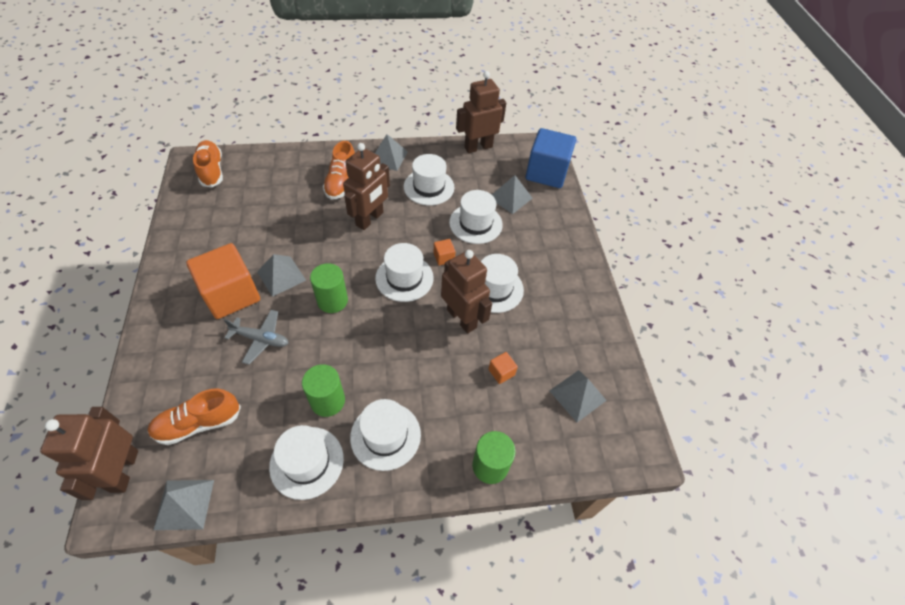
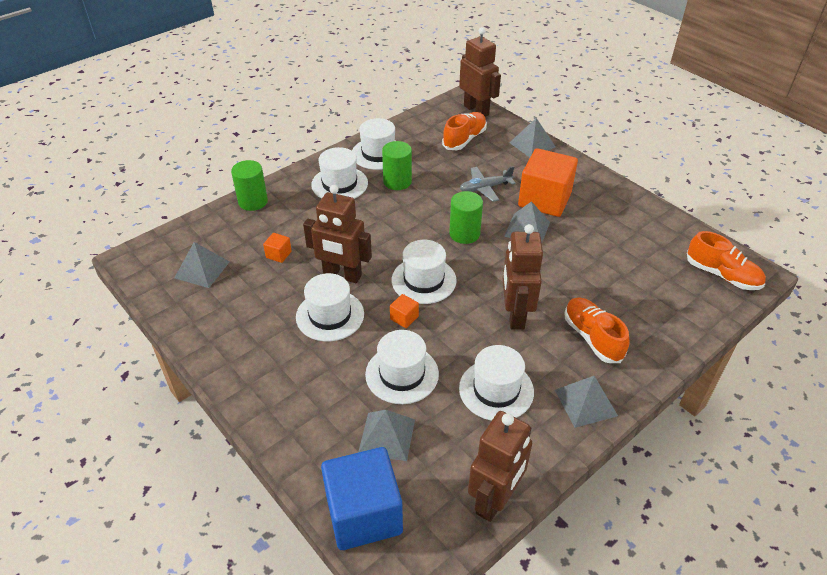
camera: 150 degrees right, 10 degrees down
(184, 504) = (427, 115): grey pyramid -> grey pyramid (532, 144)

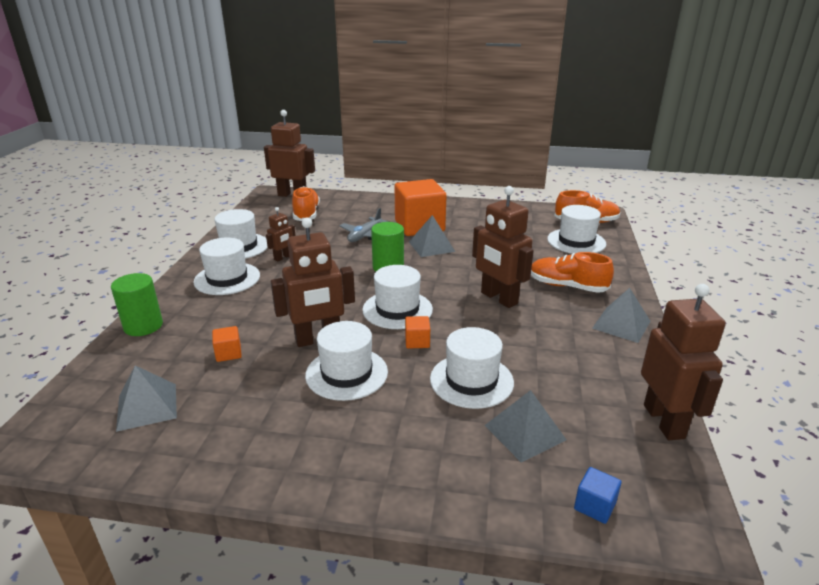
camera: 40 degrees left, 15 degrees down
(364, 514) = (594, 506): blue cube -> blue cube, size x0.41
(397, 181) = (283, 257): green cylinder -> brown robot
(496, 390) = (555, 350): white hat -> white hat (576, 241)
(532, 144) = (365, 200): grey pyramid -> none

